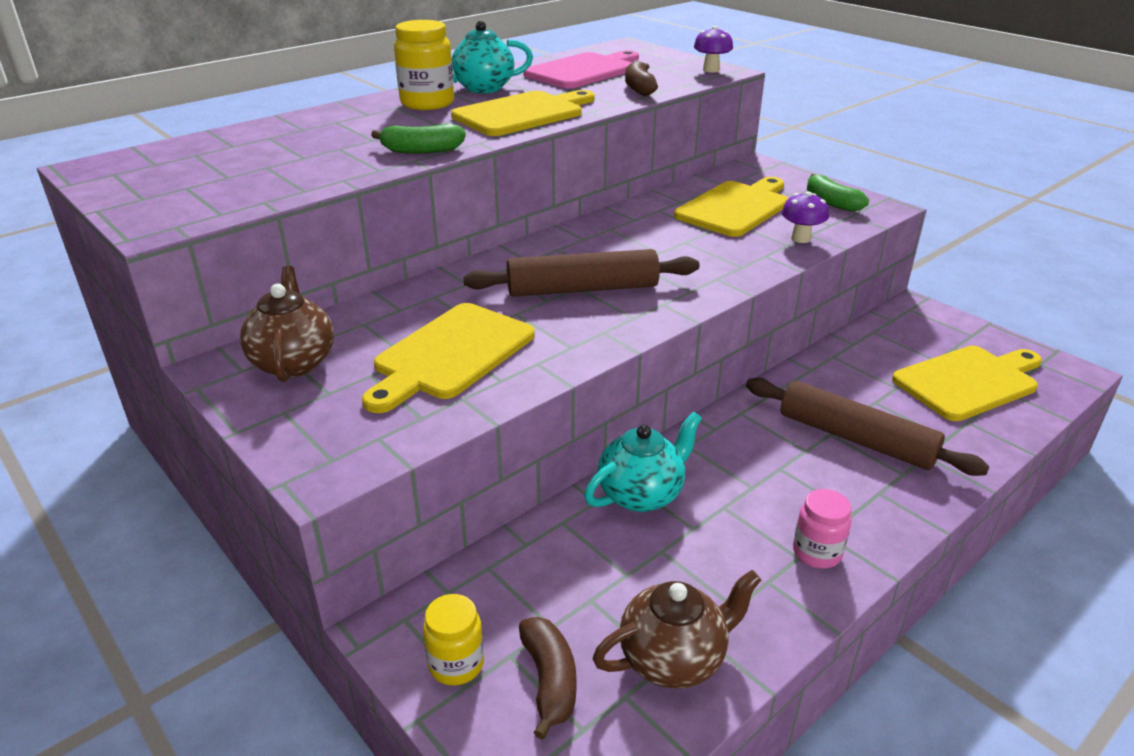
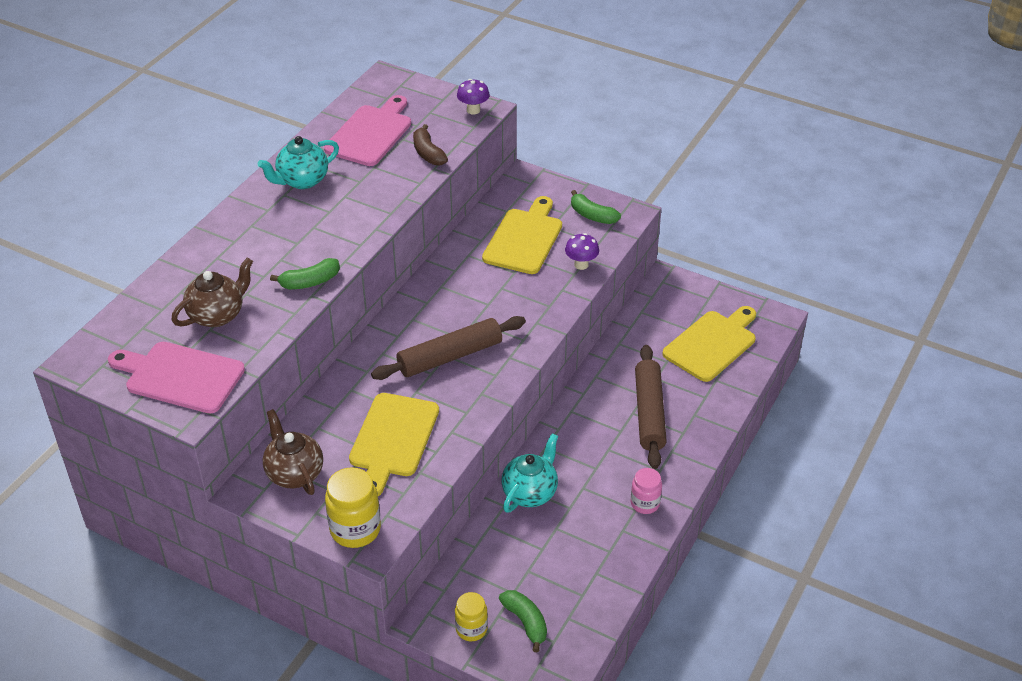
camera: 20 degrees left, 10 degrees up
(186, 196) = (180, 376): none -> pink cutting board
(427, 103) = (272, 215): yellow jar -> yellow jar (355, 529)
(522, 114) = (356, 213): yellow cutting board -> none
(549, 681) = (525, 622): brown banana -> green banana
(674, 658) = (586, 590): brown teapot -> brown teapot (217, 315)
(856, 439) = (649, 413): brown rolling pin -> brown rolling pin turned 75 degrees clockwise

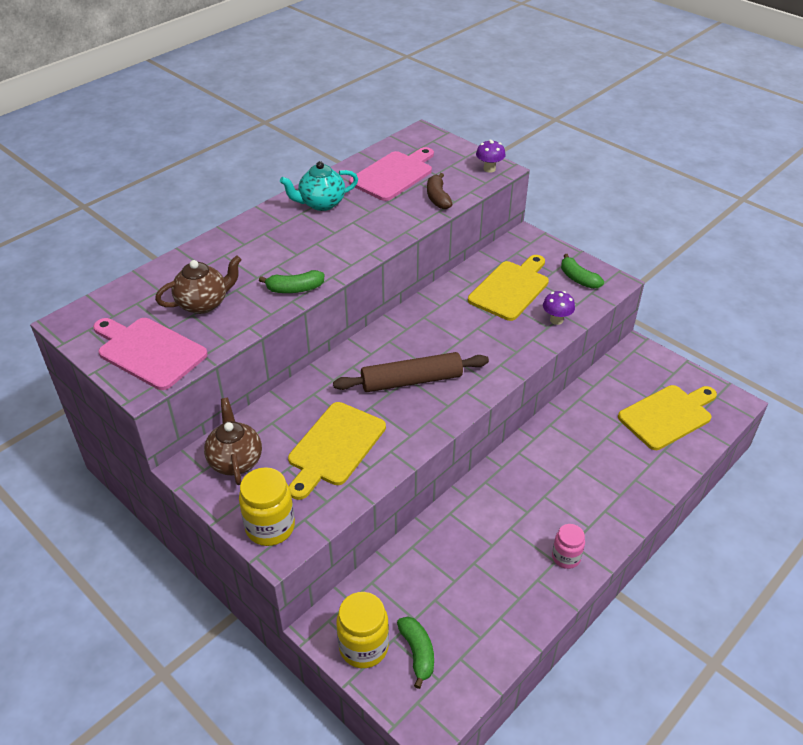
camera: 15 degrees right, 0 degrees up
(471, 629) = (363, 647): yellow jar -> yellow jar, size x1.58
(530, 492) = (459, 522): turquoise teapot -> none
(649, 413) = (592, 469): brown rolling pin -> none

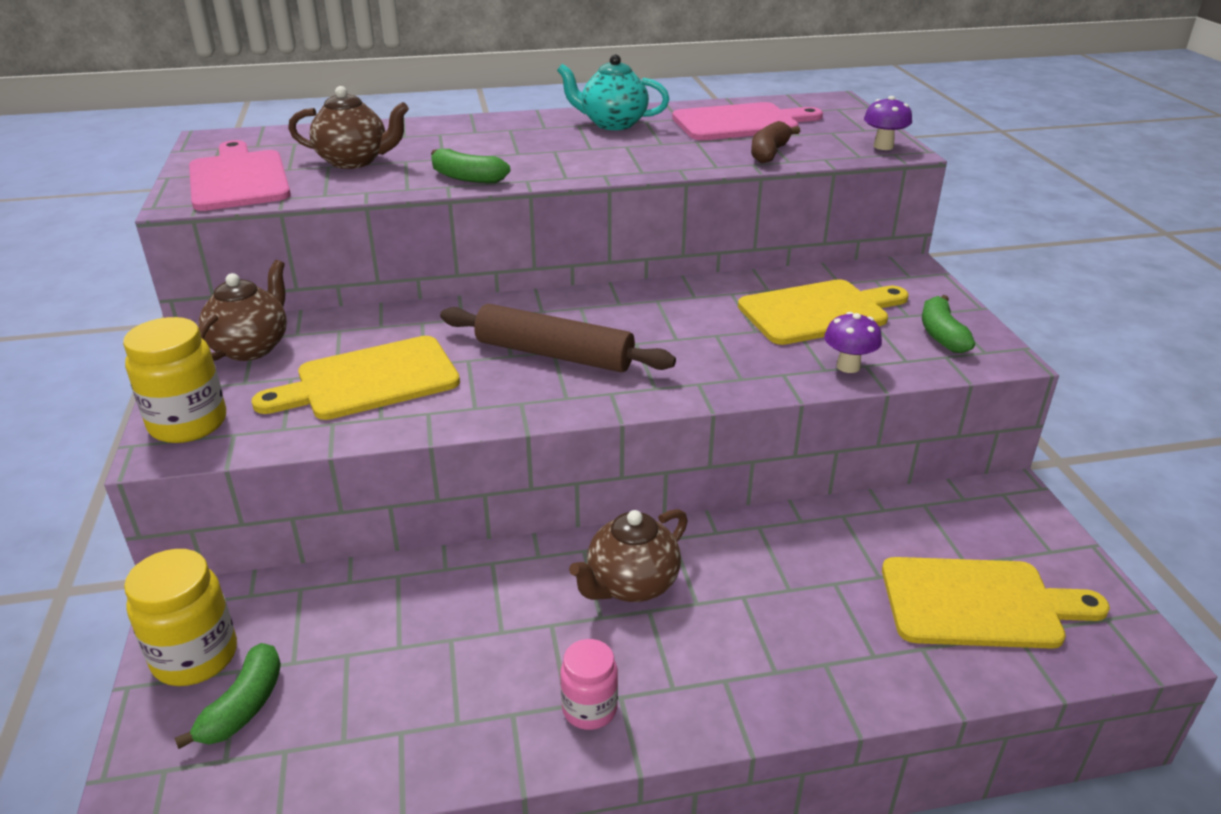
camera: 35 degrees right, 10 degrees down
(524, 488) = (631, 585): none -> brown teapot

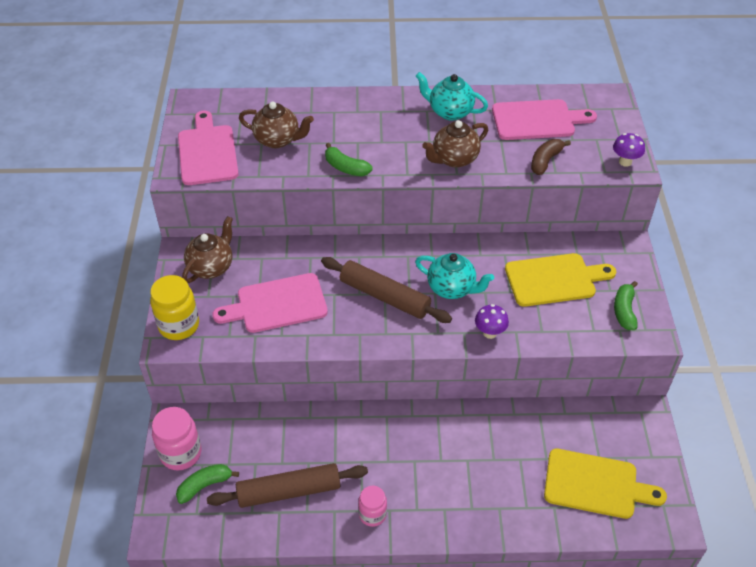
camera: 10 degrees right, 15 degrees up
(195, 657) = (181, 453): yellow jar -> pink jar
(244, 706) = (205, 485): green banana -> green banana turned 150 degrees counterclockwise
(370, 380) = (277, 304): yellow cutting board -> pink cutting board
(417, 692) = (289, 491): none -> brown rolling pin
(631, 585) = (408, 443): brown teapot -> brown teapot (454, 159)
(662, 335) = (452, 288): none -> turquoise teapot
(848, 366) = (556, 331): purple mushroom -> purple mushroom (490, 333)

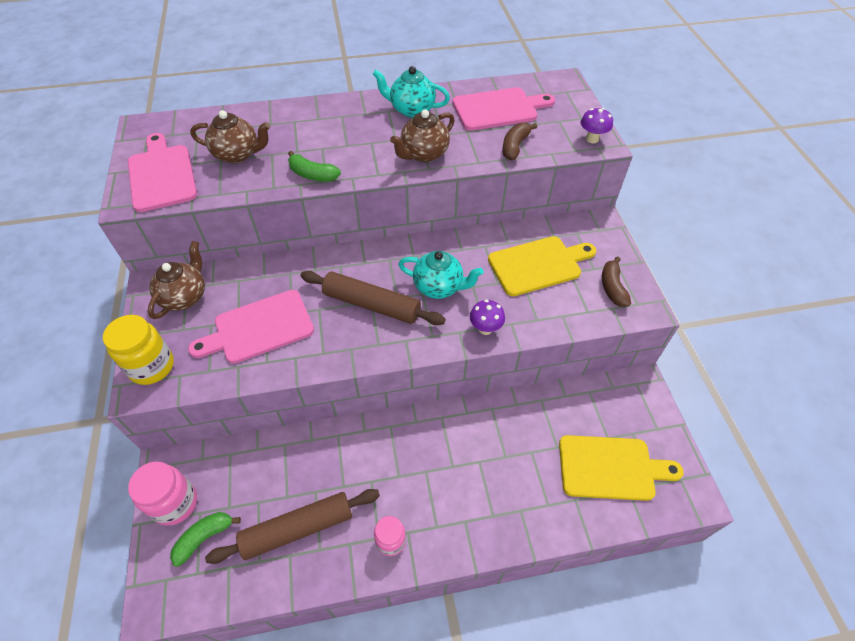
camera: 10 degrees left, 5 degrees up
(624, 311) = (612, 287): green banana -> brown banana

